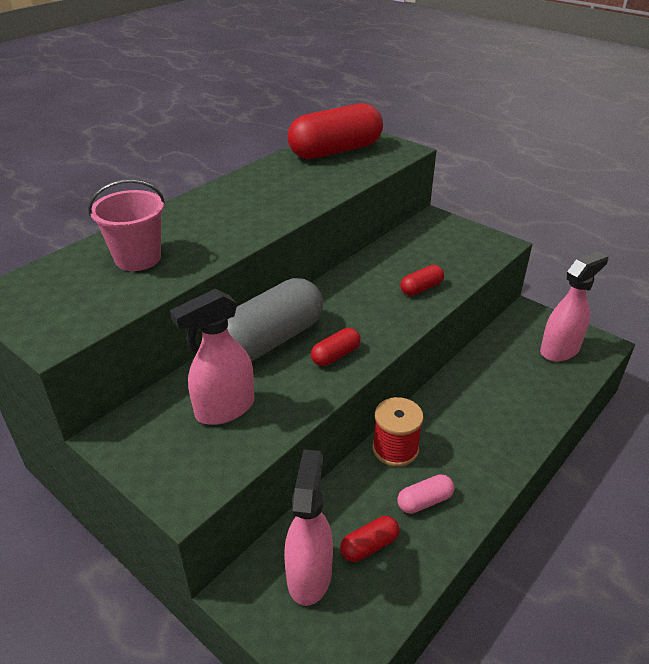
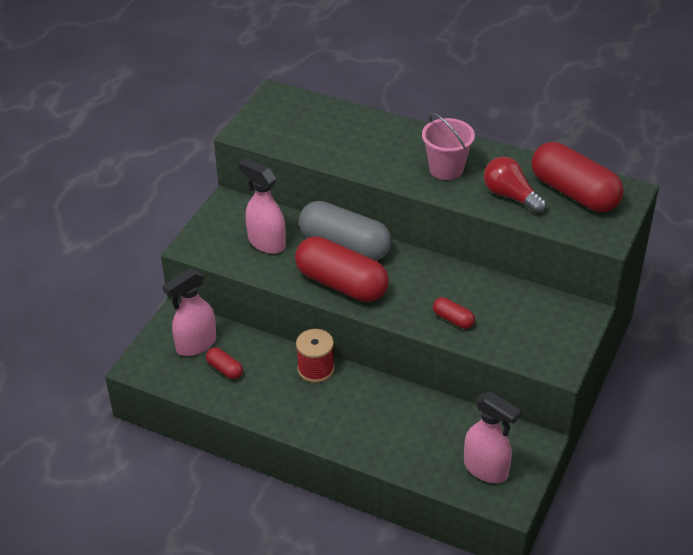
camera: 75 degrees right, 5 degrees up
(138, 258) = (340, 135): pink bucket -> pink bucket (446, 169)
(309, 574) = (195, 345): pink spray bottle -> pink spray bottle turned 150 degrees clockwise
(322, 179) = (511, 196): none -> red light bulb
(335, 355) = (341, 284): red capsule -> red capsule, size x2.26
(424, 501) = (270, 392): pink capsule -> none

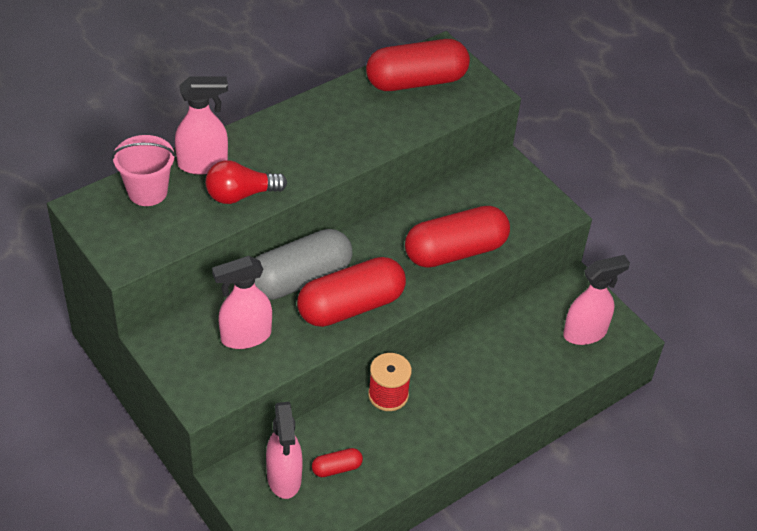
camera: 65 degrees left, 5 degrees up
(368, 126) = (203, 164): none -> pink spray bottle
(446, 169) = (316, 142): pink bucket -> pink bucket (147, 192)
(453, 319) = (455, 251): red capsule -> red capsule, size x2.26
(511, 196) = (388, 121): red light bulb -> red light bulb (241, 195)

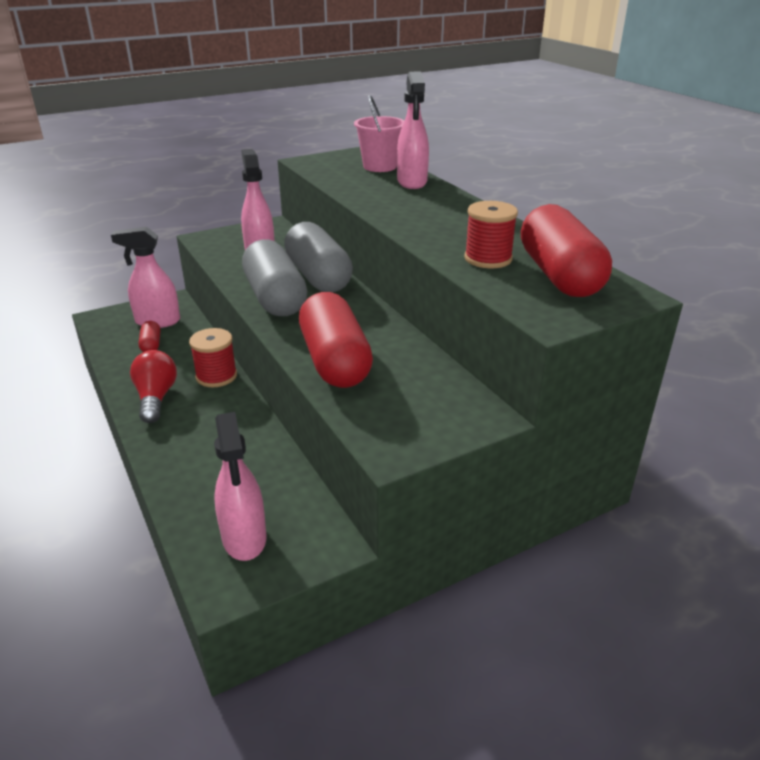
camera: 100 degrees right, 15 degrees down
(241, 195) = (370, 193): red light bulb -> red light bulb (156, 398)
(350, 306) = (275, 298): red capsule -> grey capsule
(392, 117) = (488, 258): none -> red spool

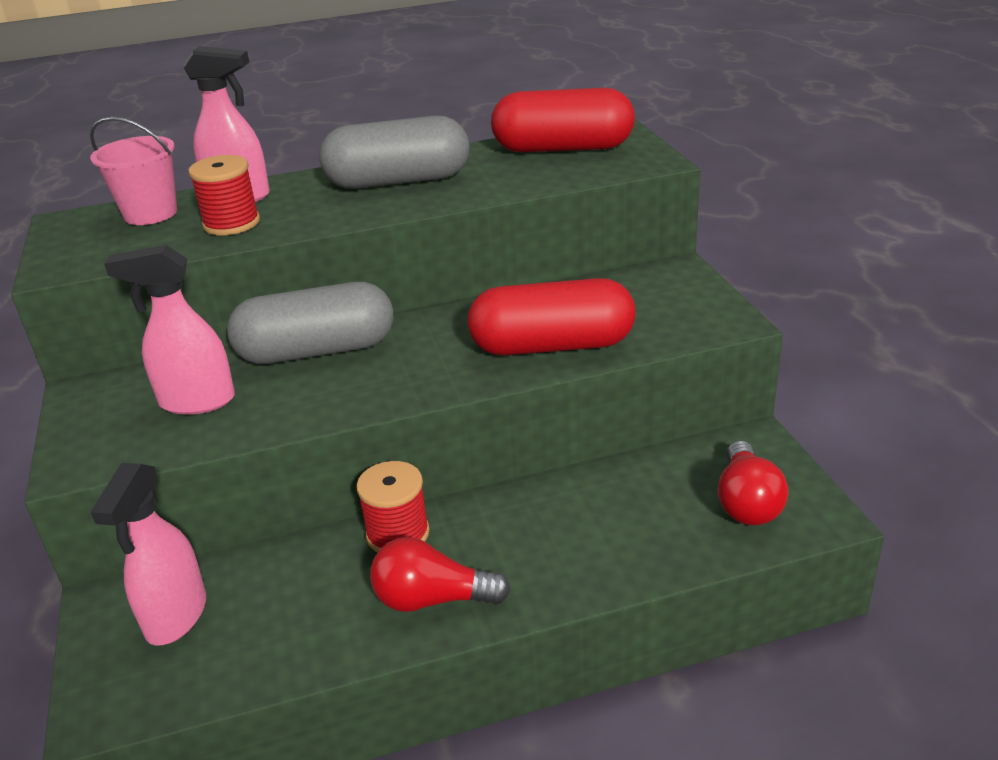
camera: 75 degrees left, 0 degrees up
(151, 345) = (260, 618): red capsule -> none
(244, 539) = (747, 502): pink spray bottle -> red light bulb
(275, 298) = (363, 387): grey capsule -> grey capsule (398, 181)
(488, 258) = (509, 174): red spool -> red spool (231, 223)

